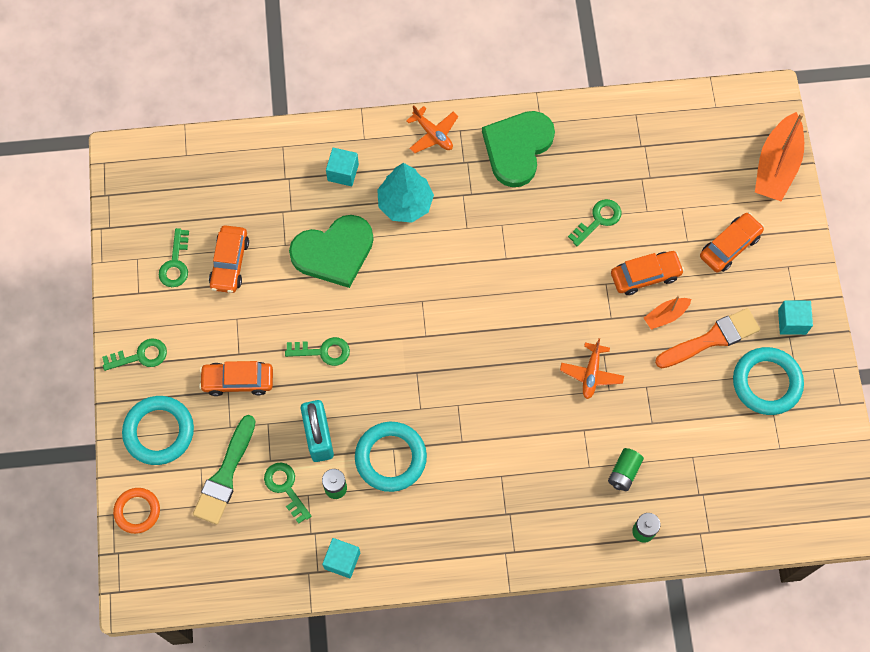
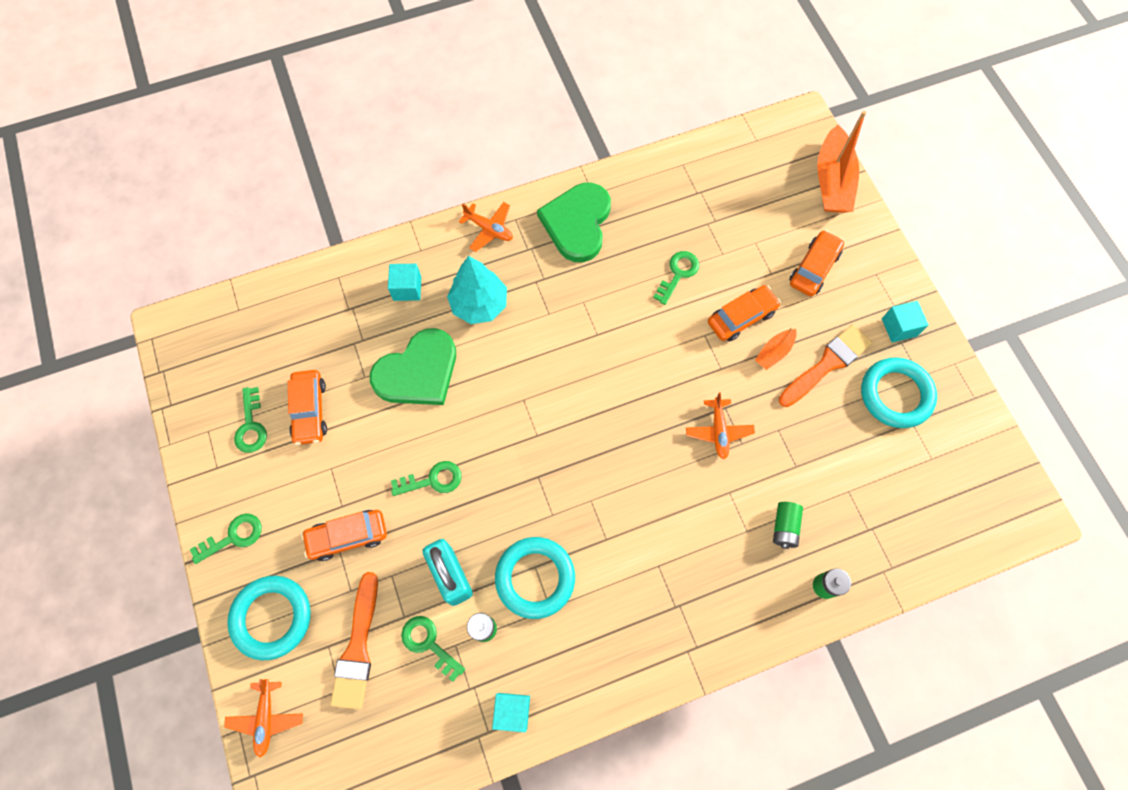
camera: 15 degrees left, 0 degrees up
(137, 511) = (266, 718): orange ring -> orange plane
(225, 475) = (357, 647): green brush -> orange brush

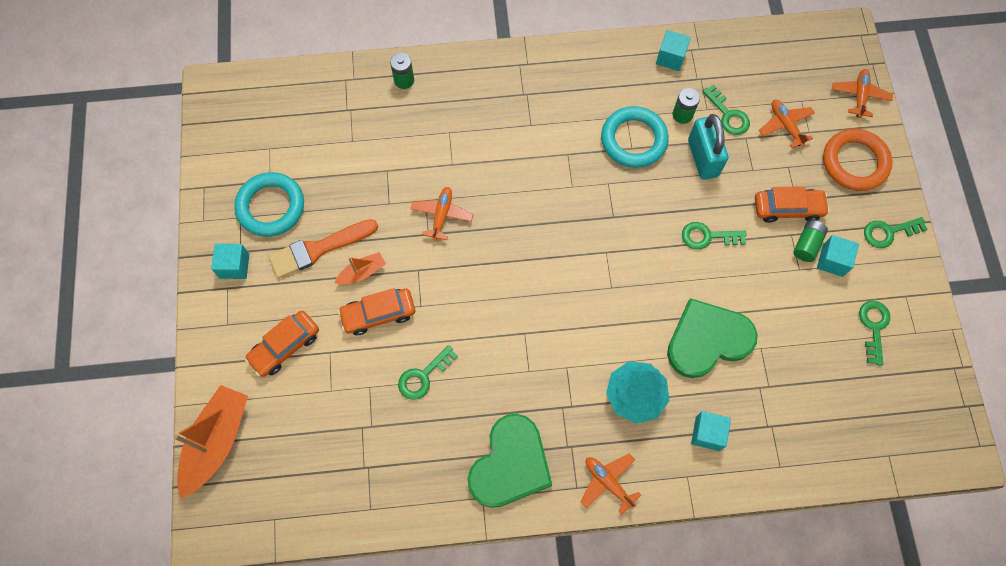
camera: 165 degrees left, 0 degrees up
(272, 617) = (854, 162): turquoise ring -> orange ring
(295, 487) = (832, 261): none -> turquoise cube
(310, 410) = (816, 328): orange car -> none
(357, 647) = (785, 125): orange brush -> orange plane
(784, 527) = (417, 127): green battery -> green battery (807, 244)

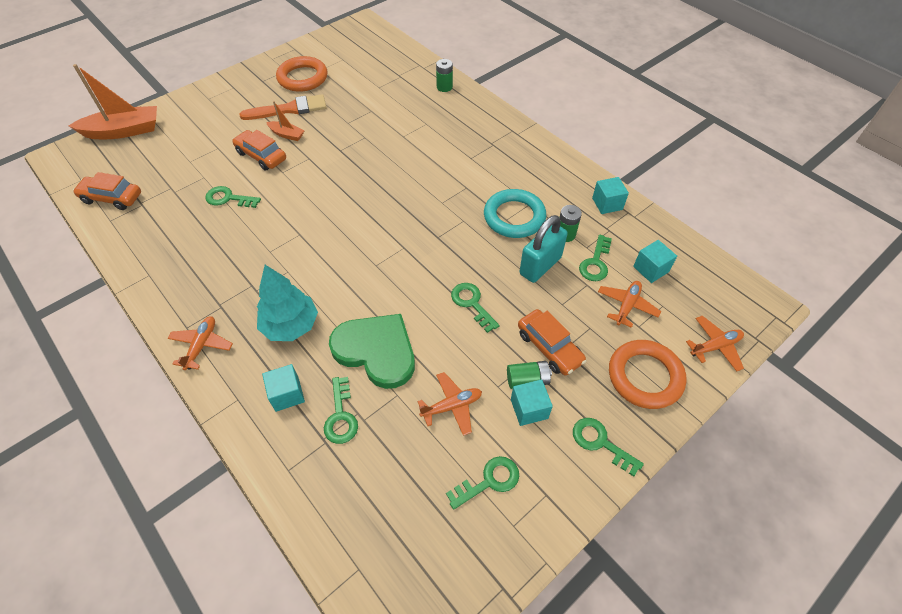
camera: 55 degrees right, 15 degrees down
(234, 266) = (250, 83): turquoise cube -> turquoise cube (651, 269)
(271, 207) = (303, 78): turquoise ring -> orange ring
(285, 346) = (209, 127): orange car -> orange car (112, 198)
(318, 249) = (289, 109): orange brush -> orange brush turned 135 degrees clockwise
(441, 215) = (359, 149): orange plane -> orange plane (452, 406)
(510, 464) = (185, 277): green heart -> none
(754, 402) = (341, 416): none -> green key

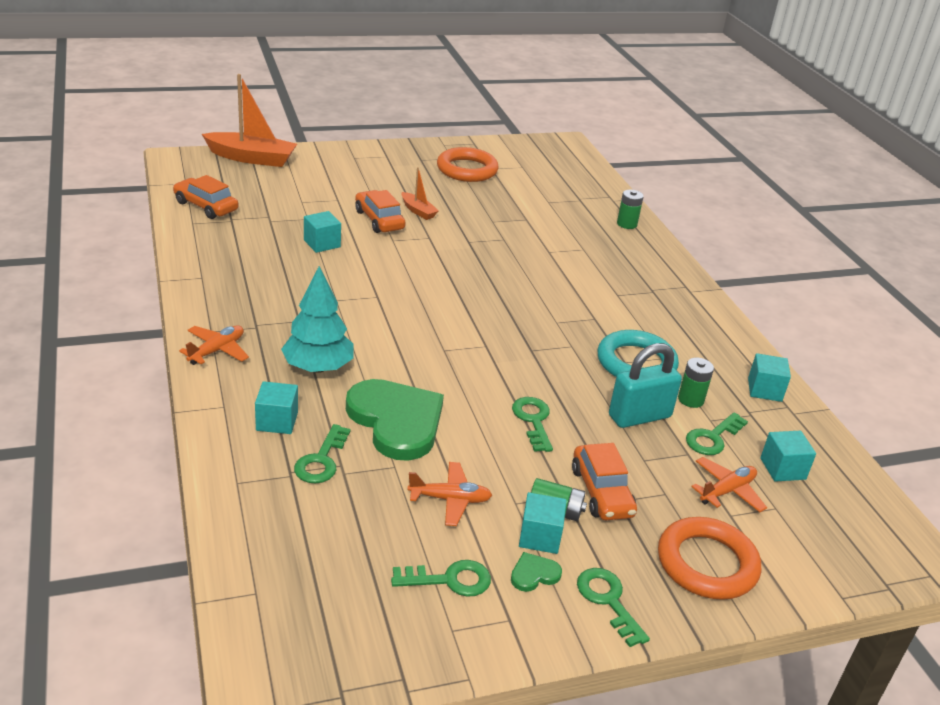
camera: 20 degrees right, 20 degrees down
(228, 198) = (322, 243): green key -> turquoise cube
(289, 109) = (434, 191): orange brush -> none
(542, 445) = (534, 574): none -> green heart
(715, 346) = (822, 571): orange plane -> none

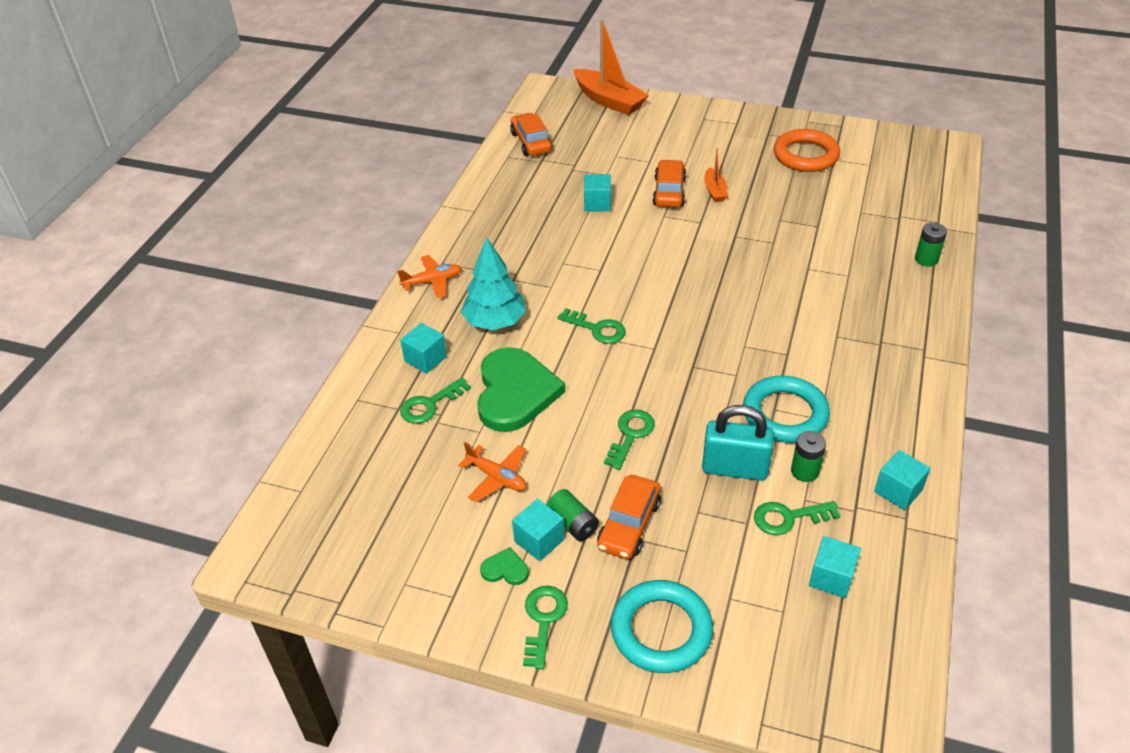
camera: 40 degrees right, 10 degrees up
(449, 580) = (437, 543): green key -> green key (597, 329)
(707, 563) = (661, 630): orange ring -> turquoise ring
(727, 491) = (750, 574): orange plane -> none

